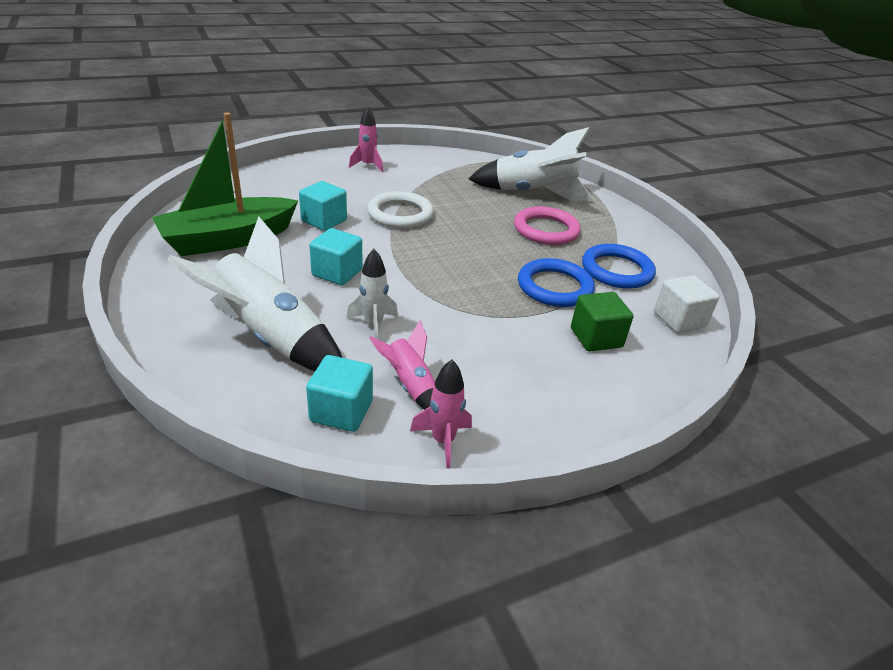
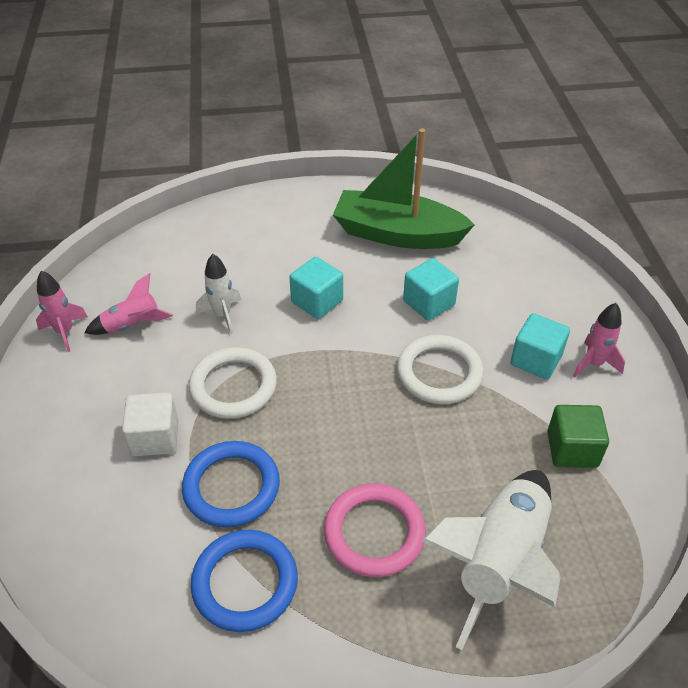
camera: 110 degrees right, 10 degrees up
(228, 239) = (397, 234): green boat -> green boat turned 60 degrees counterclockwise
(270, 337) = (230, 253): white rocket -> none
(341, 411) = (126, 283): turquoise cube -> turquoise cube (536, 360)
(460, 302) = (233, 386): none -> white ring
(596, 338) = (125, 490): green cube -> green cube (572, 449)
(679, 319) = (114, 605): white cube -> white cube (155, 437)

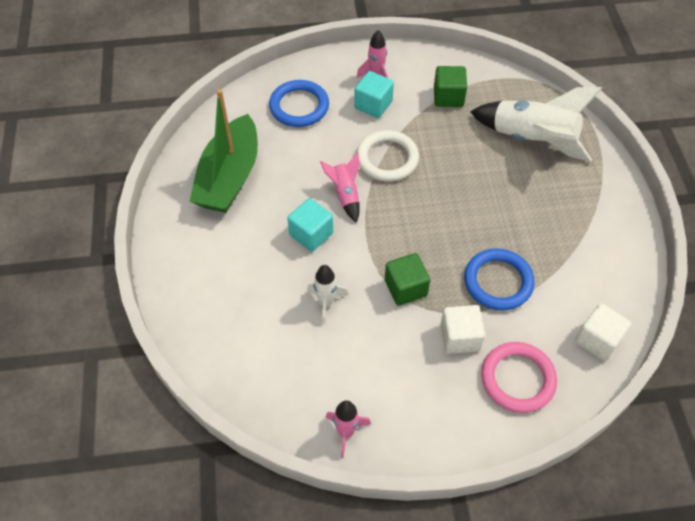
camera: 90 degrees left, 10 degrees up
(118, 605) = (597, 340): none -> white cube
(132, 325) = (337, 374): pink rocket -> pink rocket (345, 194)
(233, 386) = (405, 288): white ring -> green cube
(245, 583) = (568, 268): blue ring -> blue ring (299, 106)
(374, 533) = (522, 199): pink ring -> pink ring (517, 379)
(429, 303) = (315, 160): turquoise cube -> none

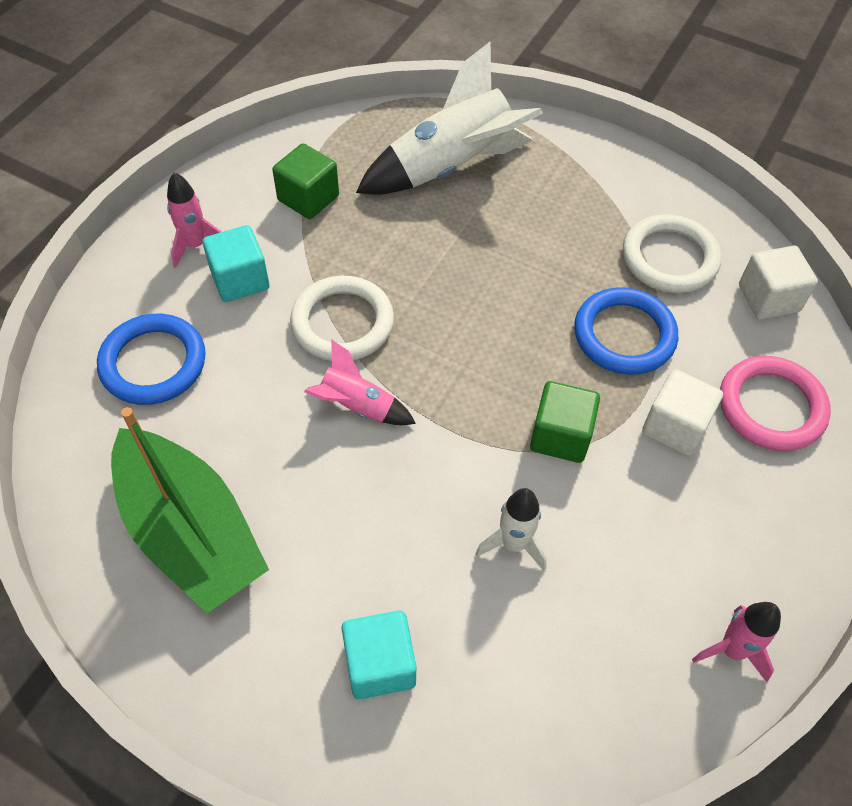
camera: 55 degrees left, 0 degrees up
(311, 234) = (386, 490): turquoise cube -> turquoise cube (380, 664)
(575, 275) = (669, 258): none -> white ring

